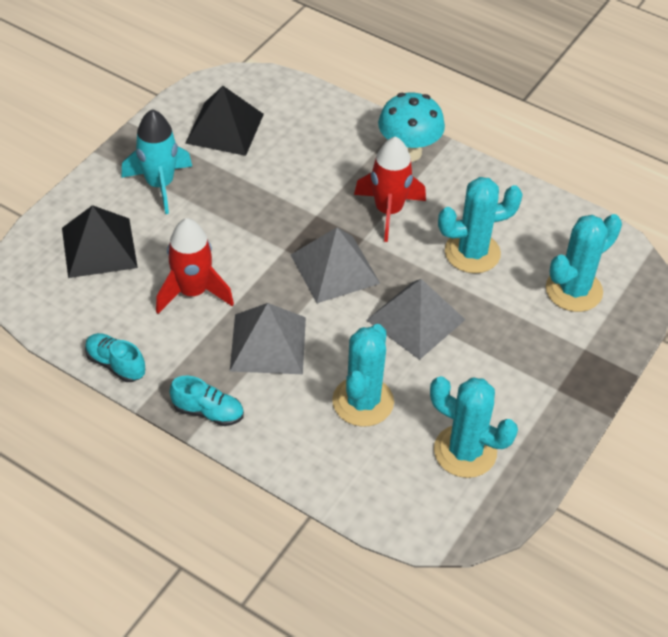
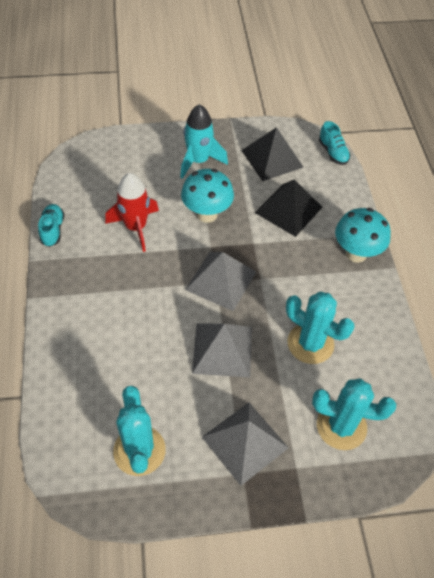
camera: 50 degrees right, 5 degrees up
(99, 247) = (128, 168): black pyramid -> black pyramid (288, 209)
(208, 412) = (55, 293): turquoise shoe -> turquoise shoe (333, 152)
(240, 225) = (207, 214): none -> turquoise mushroom
(268, 344) = (131, 287): grey pyramid -> grey pyramid (245, 442)
(363, 401) = (130, 365): turquoise cactus -> none
(388, 211) = (296, 276): red rocket -> none

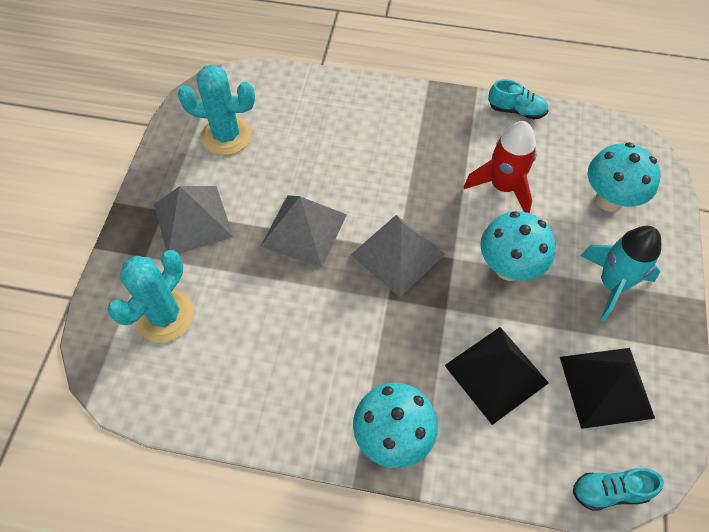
camera: 110 degrees right, 5 degrees up
(129, 167) = (609, 200): none -> turquoise mushroom
(310, 343) = (276, 322): turquoise cactus -> none

